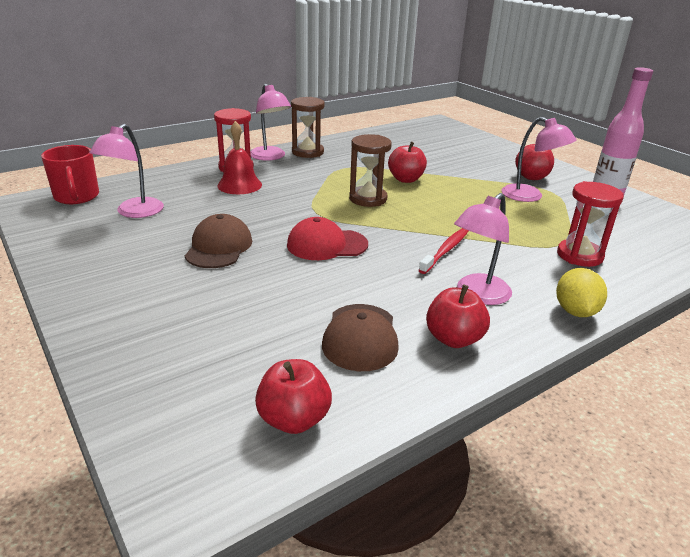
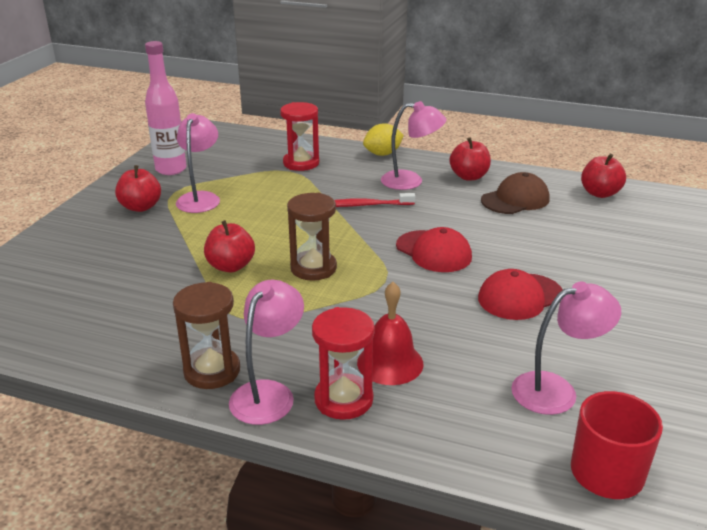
camera: 125 degrees left, 0 degrees up
(219, 247) = (520, 297): brown cap -> red cap

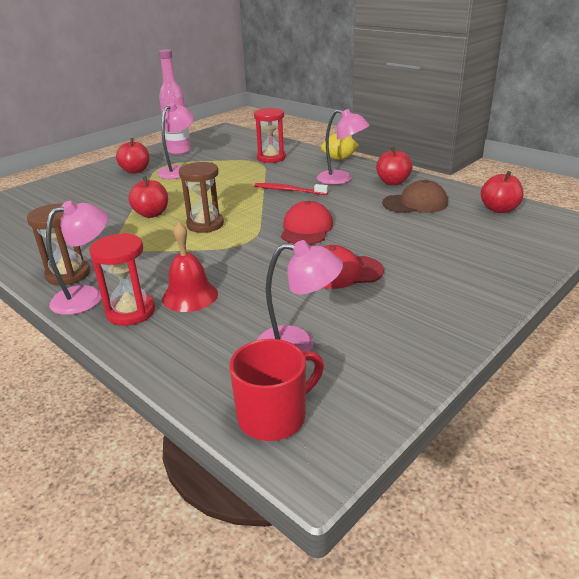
camera: 25 degrees right, 0 degrees up
(433, 252) = (306, 229): red cap -> red cap turned 150 degrees counterclockwise

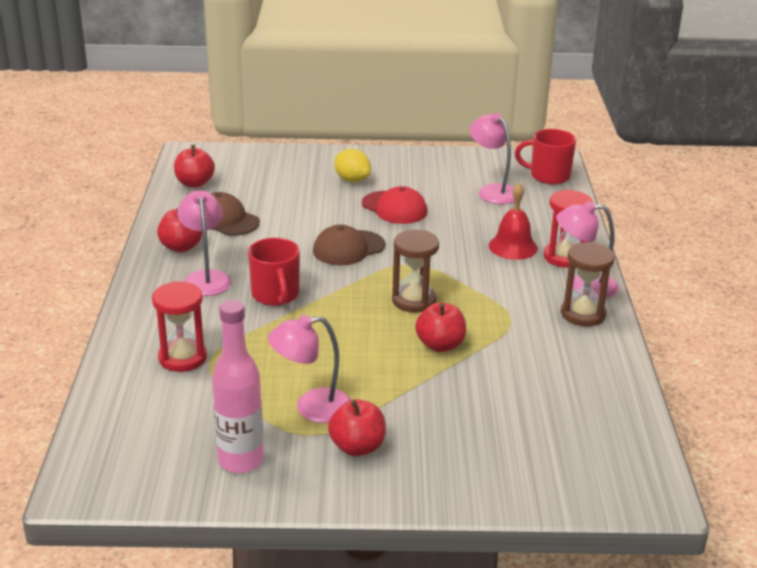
camera: 135 degrees left, 0 degrees up
(288, 190) = (275, 295): red toothbrush -> red mug
(306, 229) = (348, 248): red cap -> brown cap
(339, 159) = (135, 306): yellow lemon -> yellow lemon (352, 180)

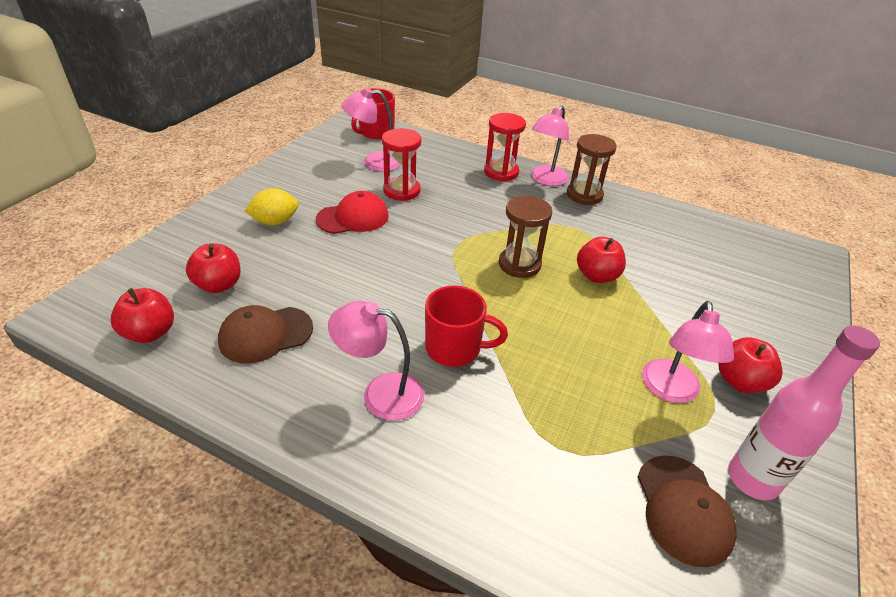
camera: 65 degrees left, 10 degrees up
(181, 247) = (292, 394): red apple -> red apple (219, 285)
(182, 358) = (541, 470): red hourglass -> red hourglass (401, 191)
(348, 248) = (402, 269): brown cap -> brown cap (683, 509)
(513, 247) = (469, 186): red bell -> none

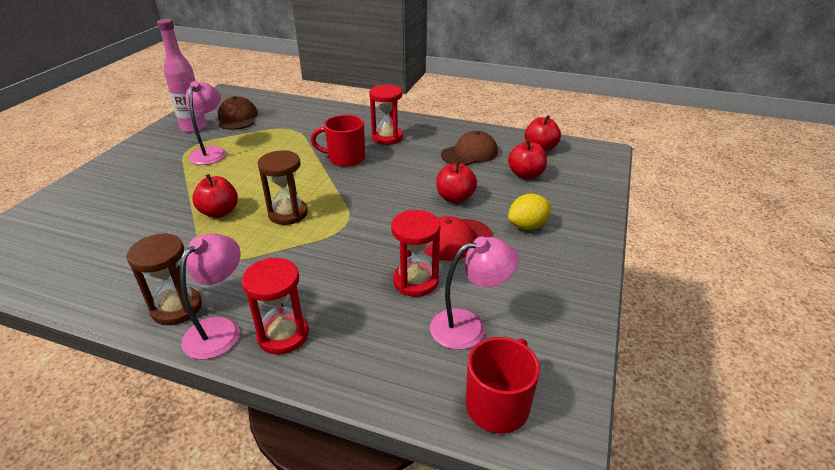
camera: 175 degrees right, 5 degrees down
(380, 393) = (387, 137): pink lamp -> red hourglass
(740, 381) = (159, 160): red apple -> red apple (455, 198)

